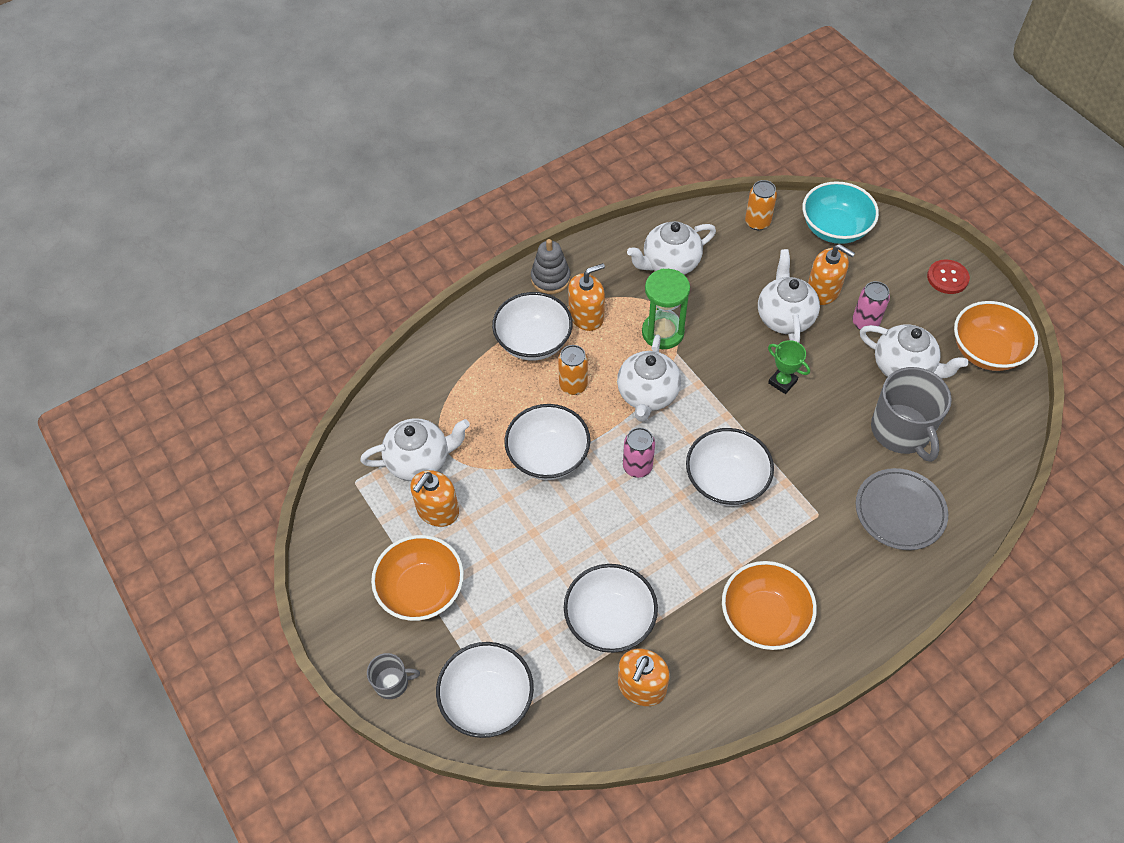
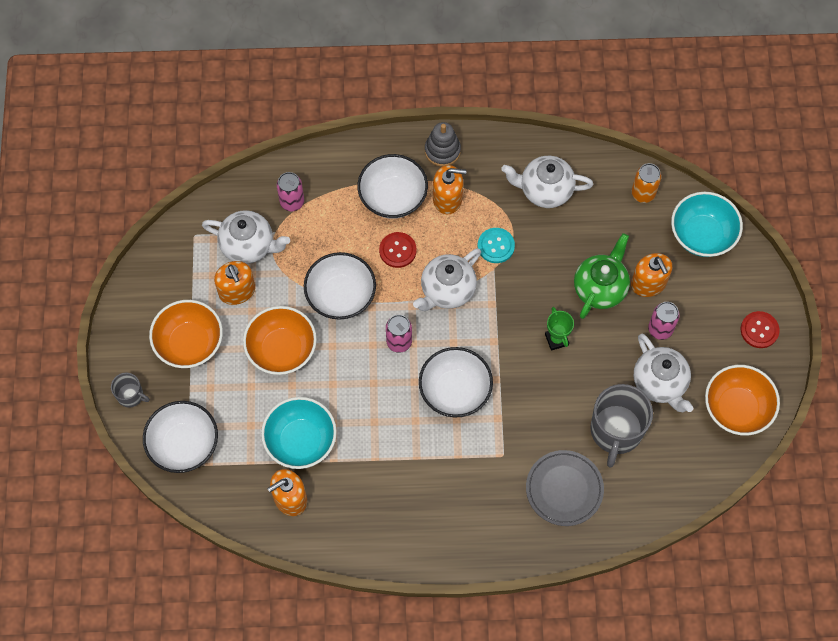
camera: 30 degrees right, 10 degrees up
(436, 397) = (292, 202): none -> pink can
(437, 510) = (237, 291): orange soap dispenser -> orange soap dispenser turned 90 degrees counterclockwise
(573, 385) = (397, 250): orange can -> red button
(610, 620) = (300, 441): white bowl -> turquoise bowl
(663, 332) = (496, 246): green hourglass -> turquoise button
(764, 617) = (407, 503): orange bowl -> orange bowl (282, 349)
(784, 317) = (600, 287): white teapot -> green teapot

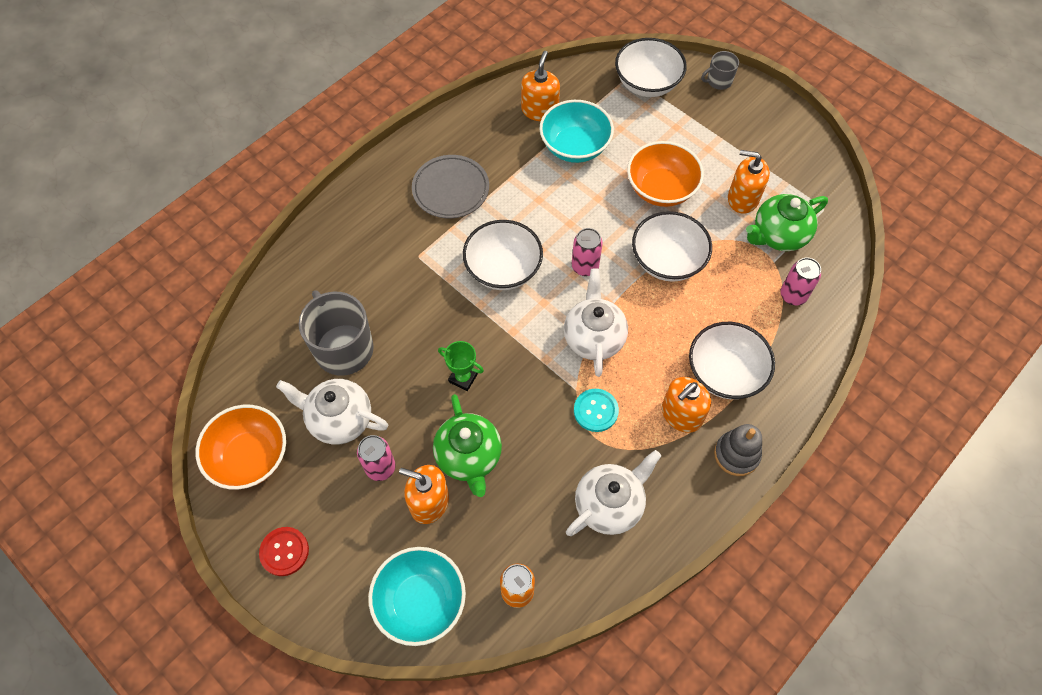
camera: 135 degrees right, 5 degrees down
(189, 343) = (726, 140): orange bowl -> none
(249, 245) = (778, 235): white teapot -> green teapot
(397, 250) = (668, 333): red button -> none
(564, 489) = (346, 272): grey plate -> grey plate (451, 189)

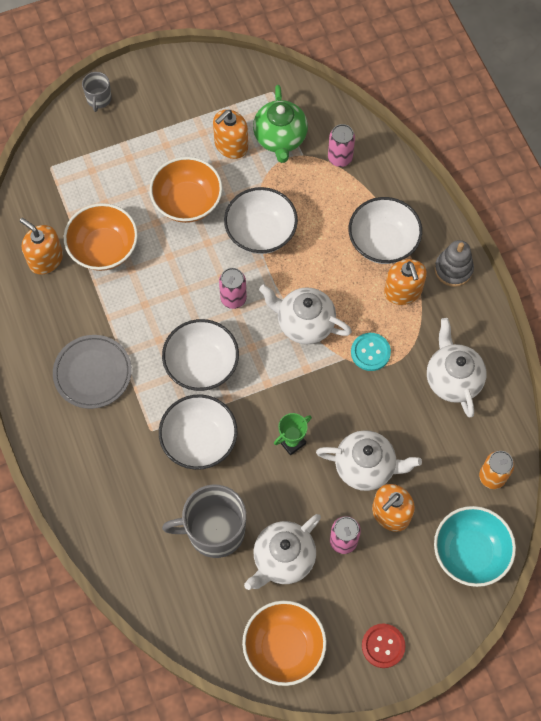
camera: 65 degrees left, 5 degrees up
(469, 457) = (366, 467): green teapot -> white teapot
(575, 147) = (104, 248): turquoise bowl -> orange bowl
(647, 83) = (67, 156): white bowl -> white bowl (199, 440)

